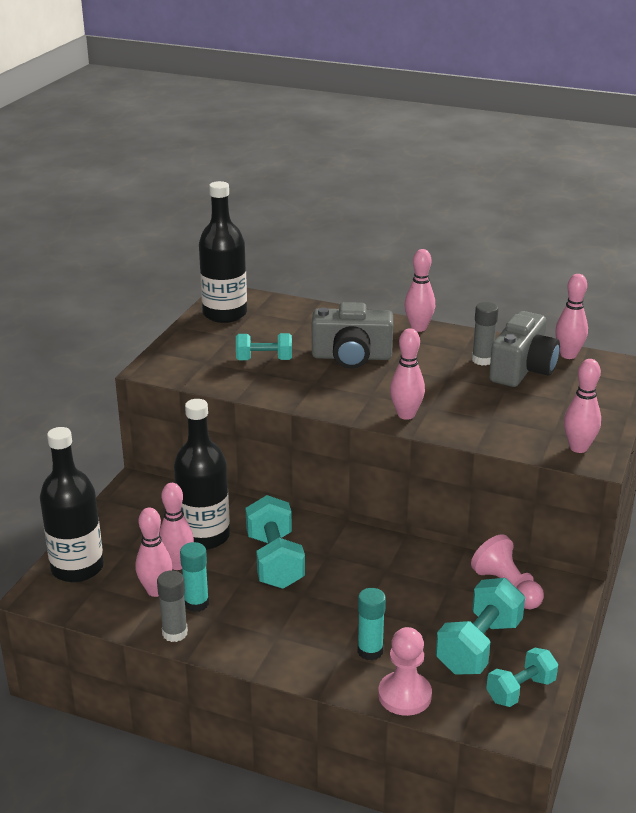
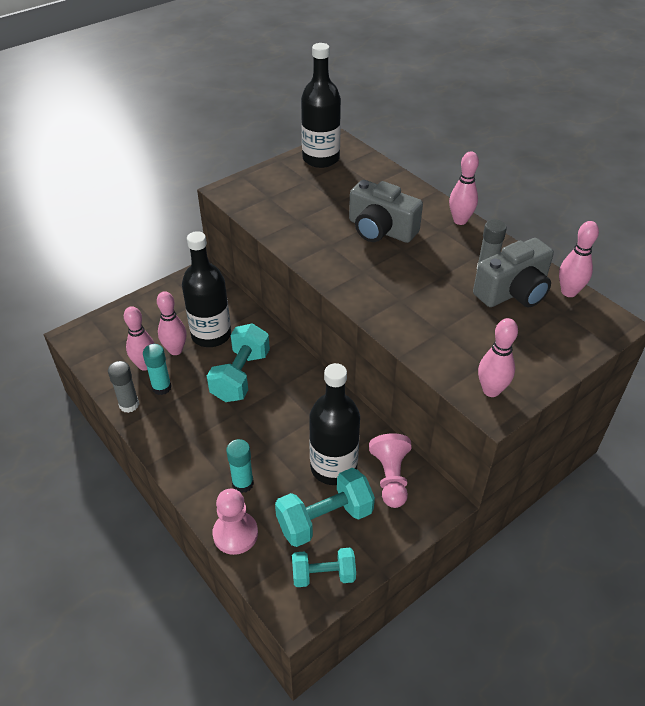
camera: 30 degrees right, 15 degrees up
(77, 568) = (113, 325): black bottle -> black bottle (333, 467)
(264, 360) = (312, 210): turquoise dumbbell -> none
(406, 415) = (374, 300): pink bowling pin -> none

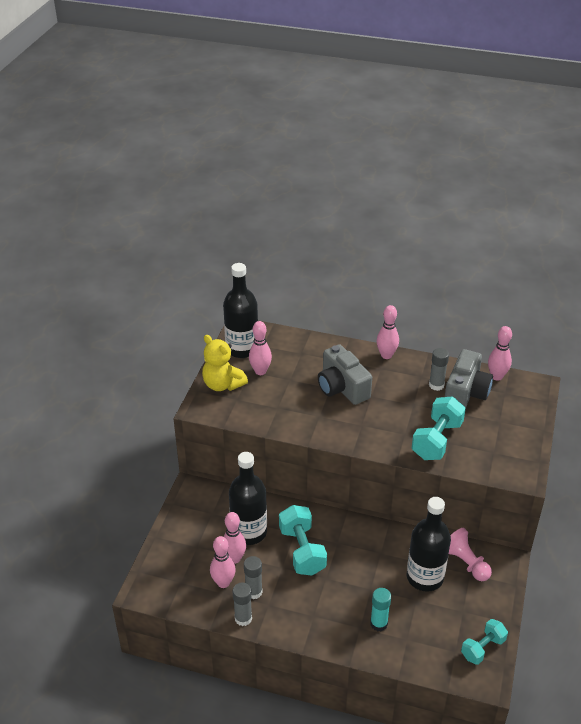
camera: 35 degrees left, 5 degrees down
(161, 387) = (254, 592): turquoise glue stick -> grey glue stick
(235, 534) = (406, 658): pink pawn -> none
(270, 180) = (222, 384): none -> yellow teddy bear
(325, 519) = (451, 614): turquoise dumbbell -> turquoise dumbbell (437, 440)
(381, 230) = (342, 387): grey camera -> grey camera turned 60 degrees clockwise
(491, 390) = (512, 467): pink bowling pin -> pink bowling pin (260, 371)

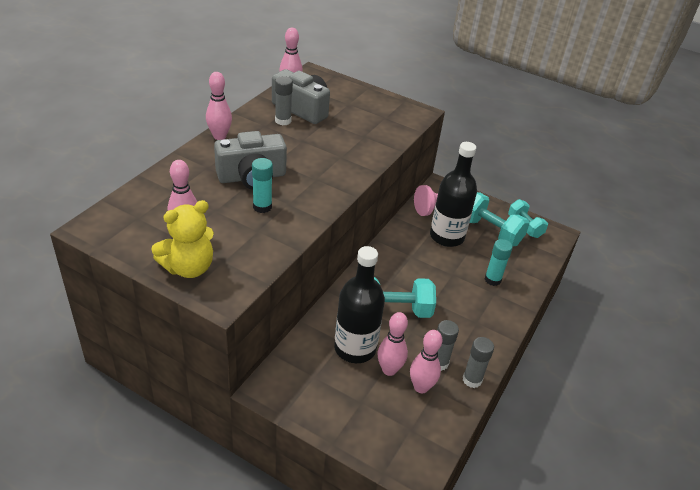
camera: 80 degrees left, 0 degrees up
(242, 349) = (131, 236): black bottle -> none
(307, 403) = (262, 207): none -> turquoise glue stick
(437, 440) = (358, 141): turquoise dumbbell -> turquoise dumbbell (489, 232)

